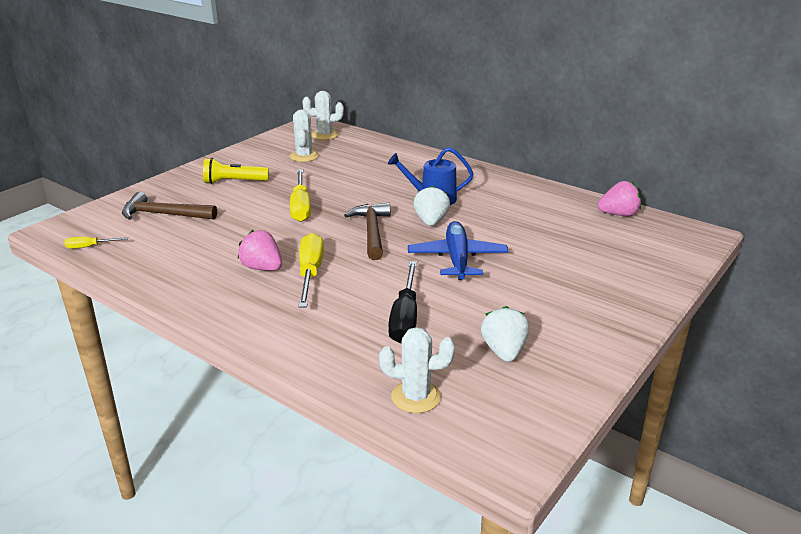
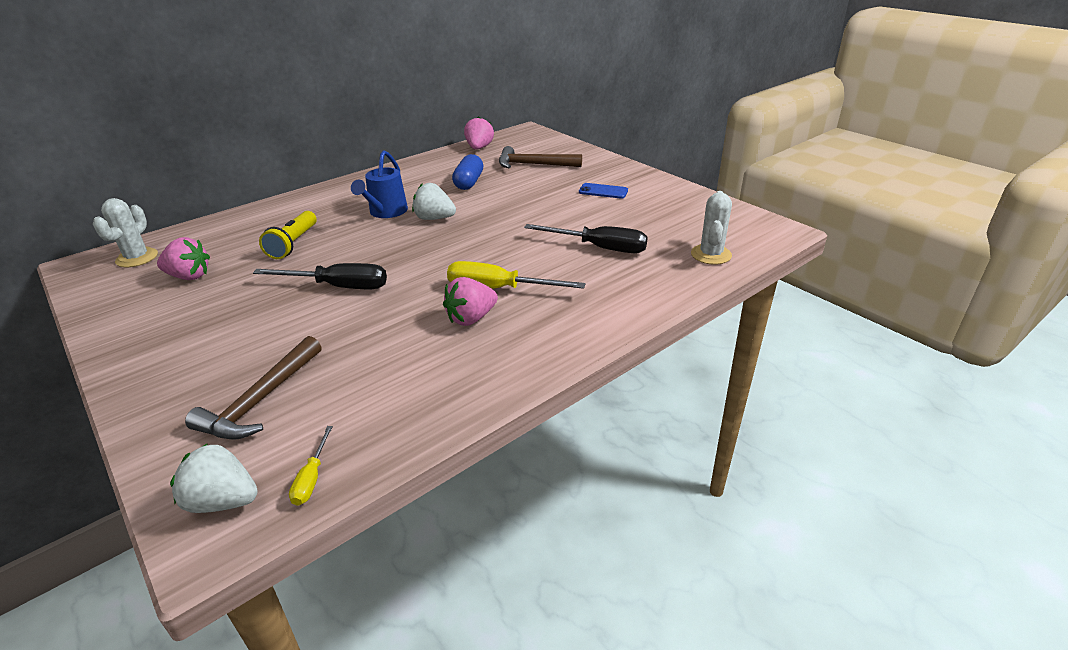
camera: 75 degrees left, 5 degrees up
(234, 182) = (211, 334): yellow flashlight -> yellow flashlight (293, 244)
(300, 207) = (338, 287): yellow screwdriver -> black screwdriver
(304, 156) = (189, 276): white cactus -> pink strawberry
(372, 232) = (433, 249): brown hammer -> brown hammer (534, 165)
(457, 259) = (512, 215): blue plane -> none
(504, 351) = (657, 215): white strawberry -> white strawberry (223, 501)
(521, 224) = (469, 182): none -> blue capsule
(551, 307) = (603, 191): none -> blue phone

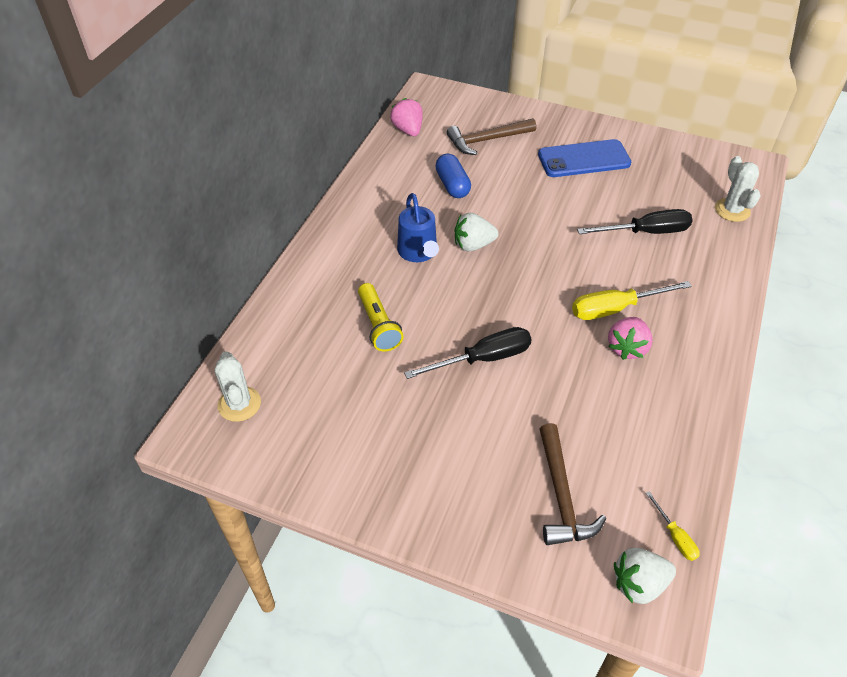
camera: 30 degrees left, 15 degrees up
(189, 276) = (328, 404): pink strawberry -> none
(603, 191) = (584, 159): blue phone -> blue phone, size x1.89

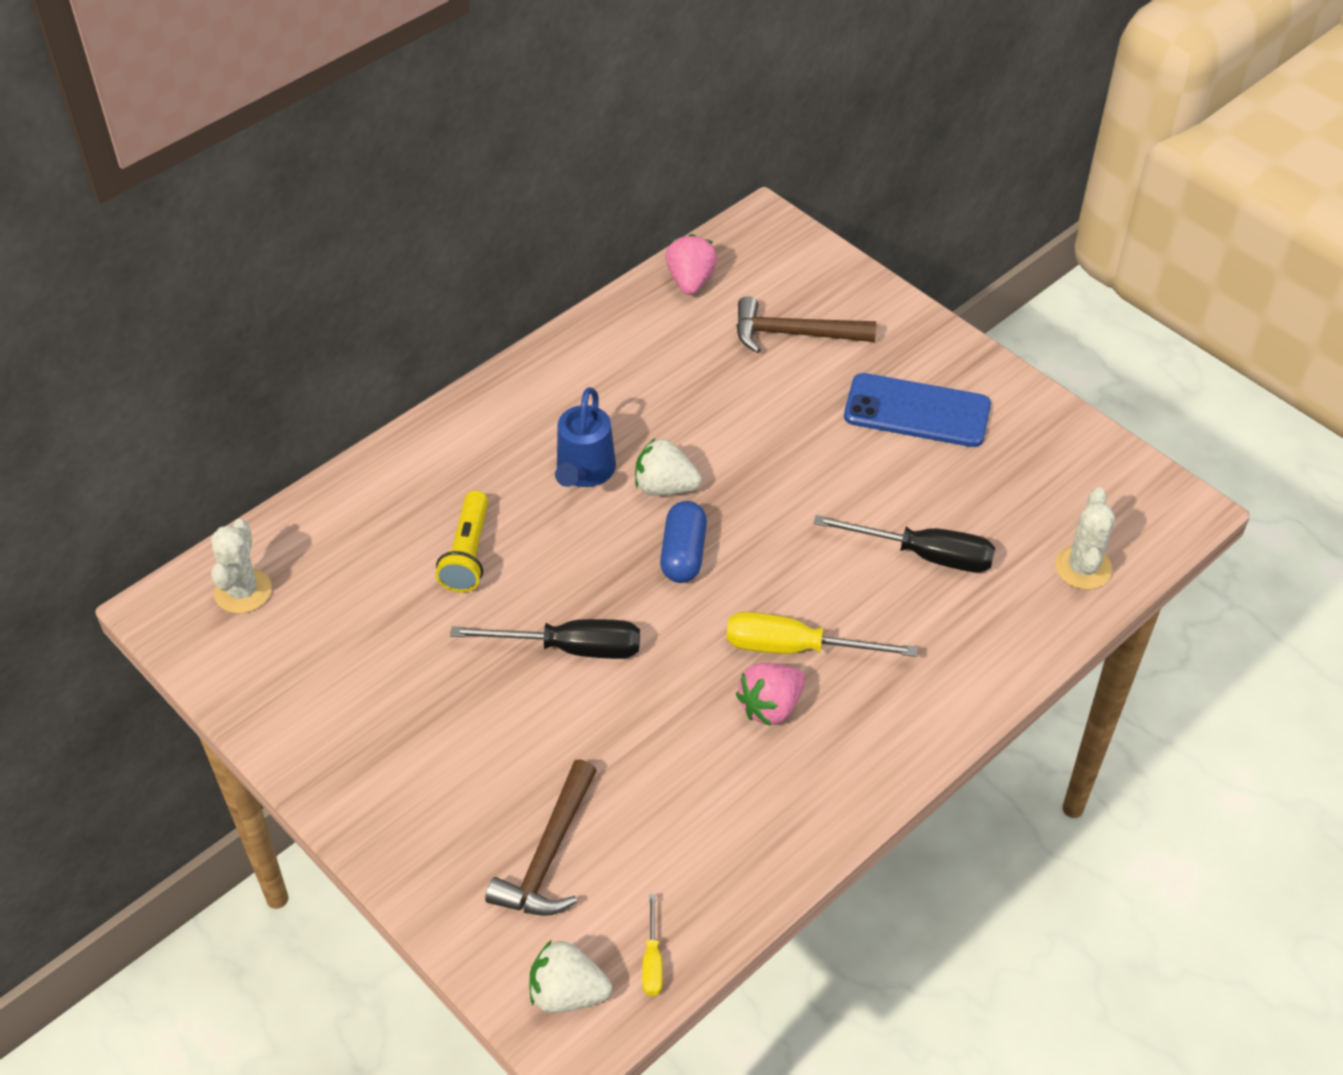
camera: 25 degrees right, 0 degrees up
(452, 185) = (696, 388): blue capsule -> blue capsule (683, 554)

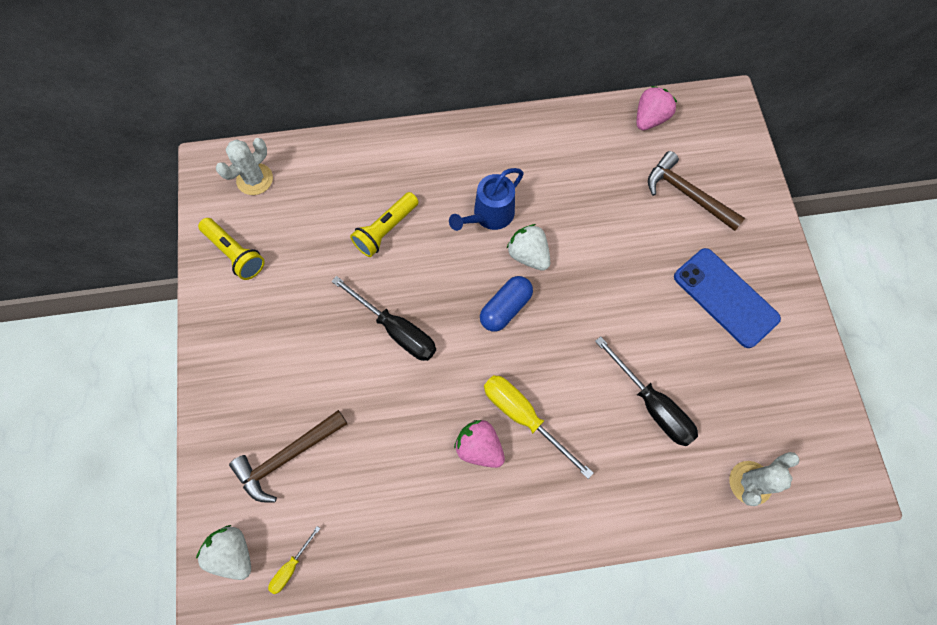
camera: 35 degrees right, 20 degrees up
(287, 684) = (235, 253): none -> yellow flashlight
(771, 707) = (479, 447): pink strawberry -> pink strawberry turned 45 degrees clockwise

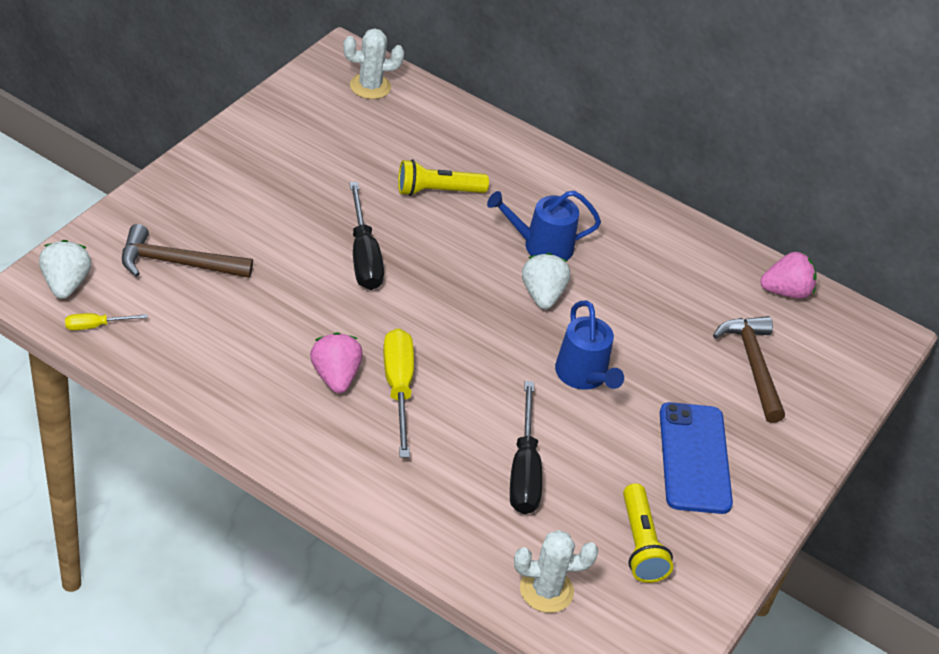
camera: 35 degrees right, 25 degrees down
(235, 253) = (296, 118): yellow flashlight -> yellow flashlight (640, 544)
(505, 308) = (475, 312): blue capsule -> none
(612, 296) = (584, 376): none -> blue watering can

